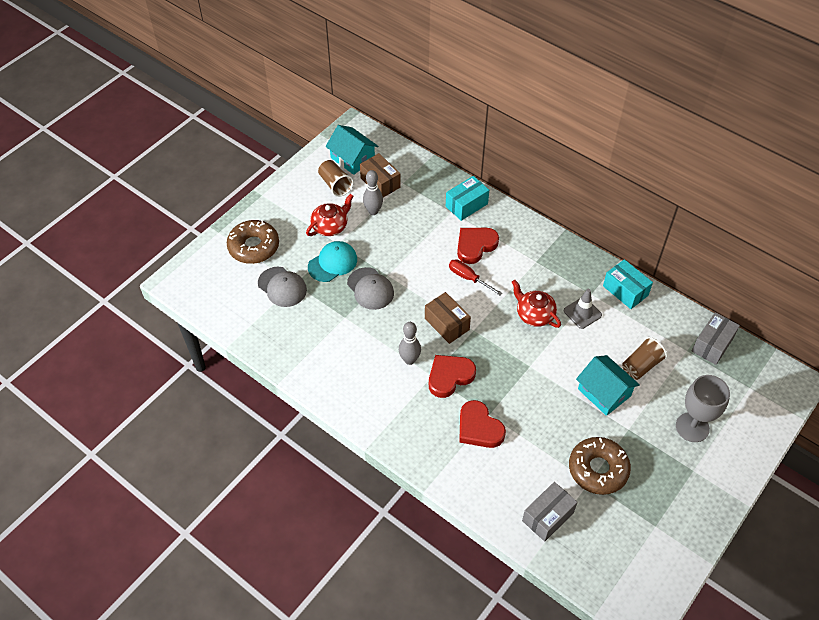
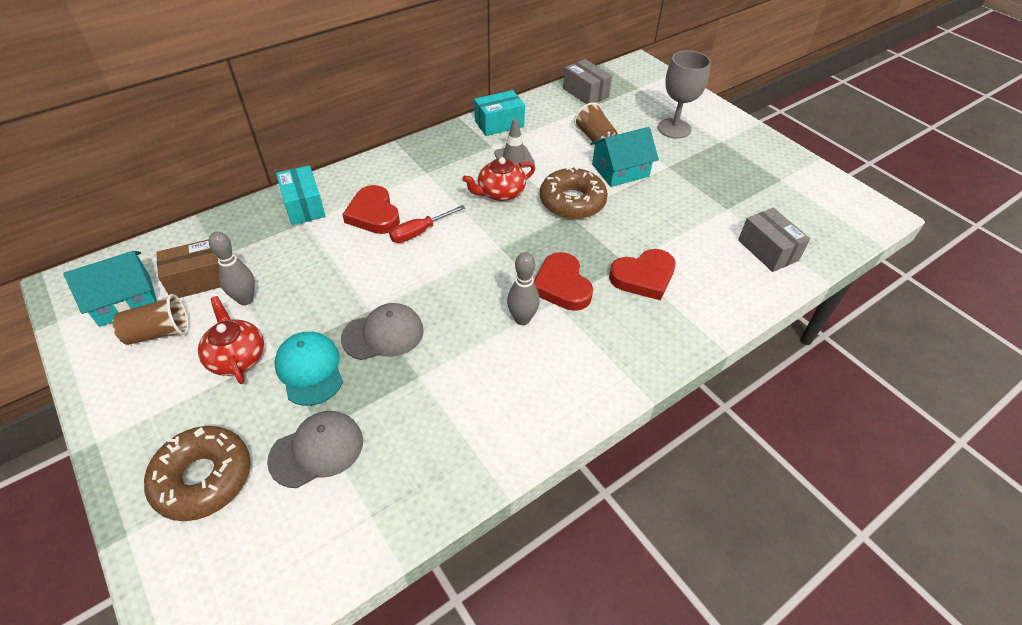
camera: 75 degrees left, 5 degrees down
(447, 324) = (480, 269): brown box -> none
(598, 469) = (713, 199): brown donut -> brown donut (572, 201)

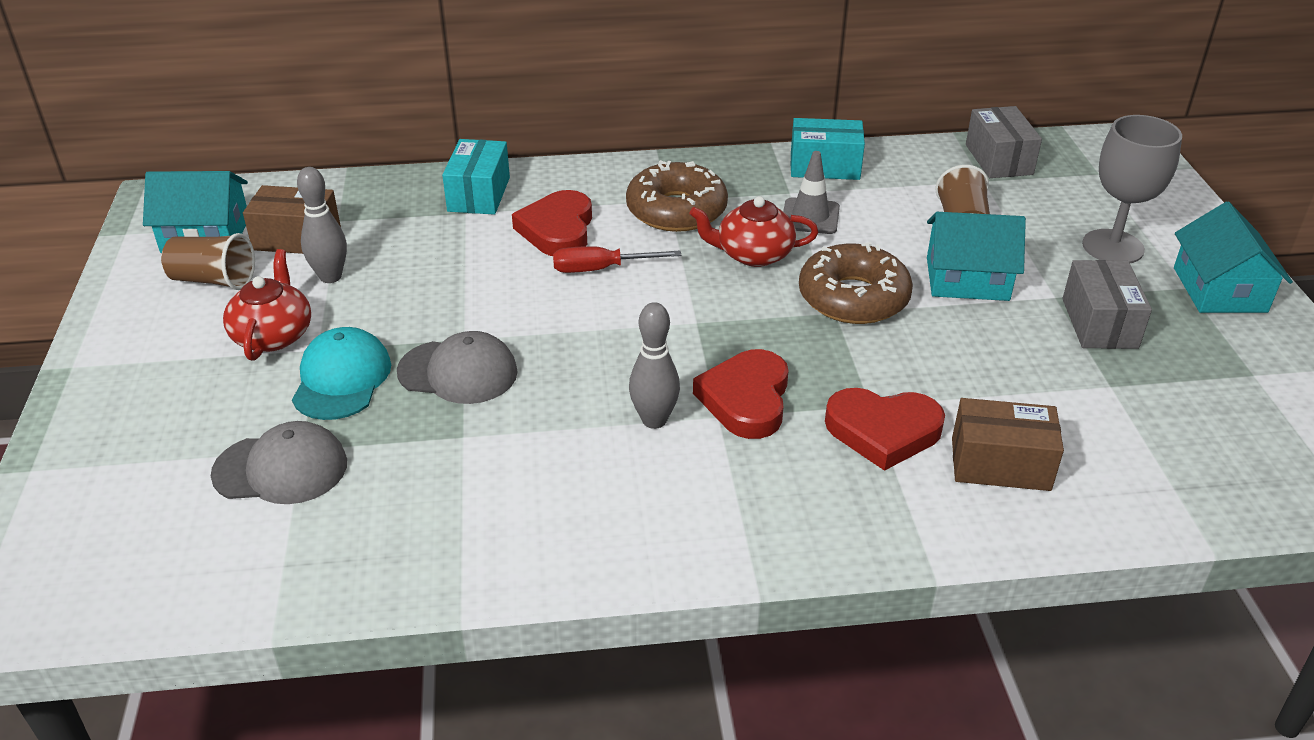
camera: 30 degrees right, 10 degrees down
(203, 478) = (143, 447): brown donut -> brown donut (676, 210)
(710, 273) = (1000, 464): none -> brown box
(736, 137) = (1219, 290): none -> turquoise house
(768, 250) = (1135, 467): grey box -> grey box (1099, 323)

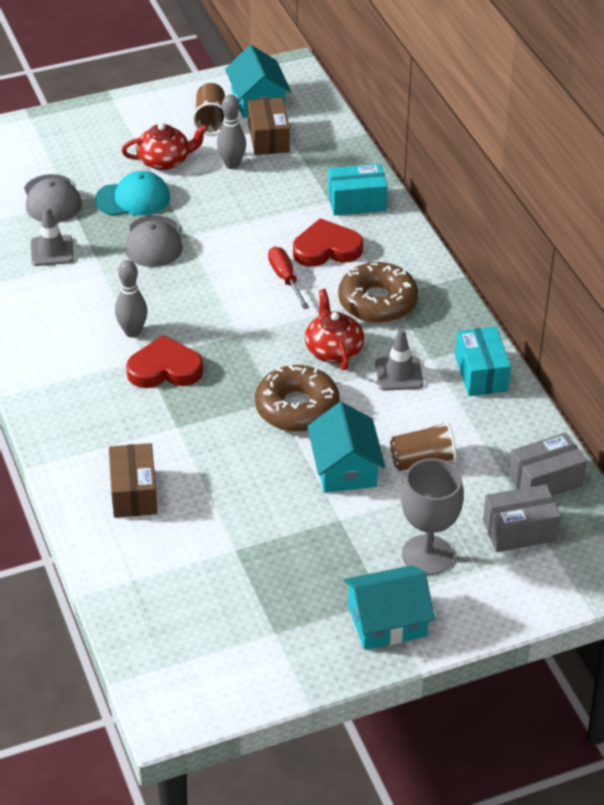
camera: 75 degrees right, 5 degrees up
(416, 485) = (52, 251): none -> grey traffic cone
(883, 431) = (151, 435): red heart -> none
(1099, 323) = (312, 545): grey box -> grey box (519, 530)

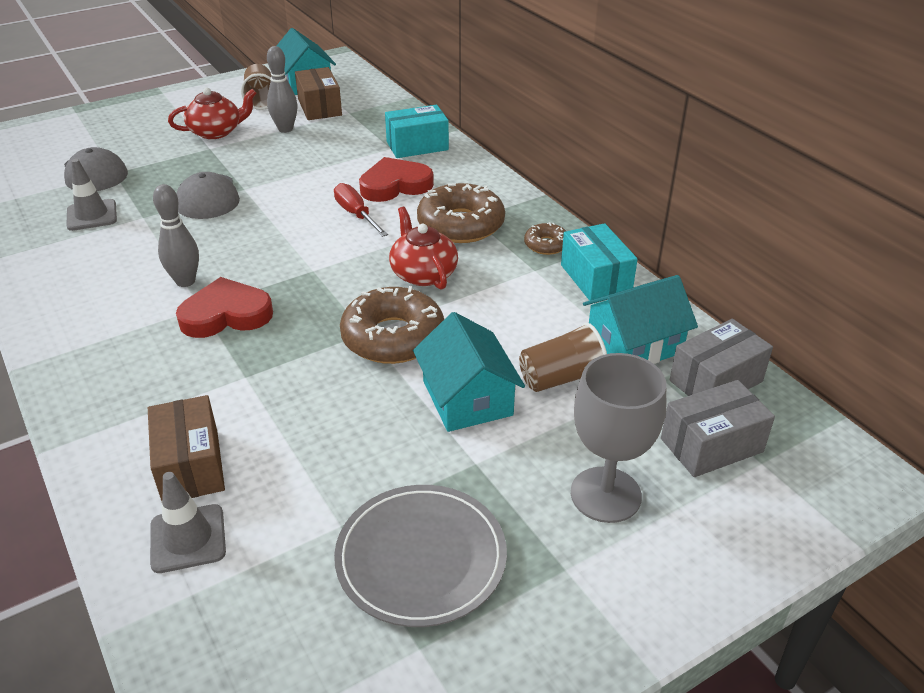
camera: 10 degrees left, 5 degrees down
(133, 198) = (183, 164): turquoise cap -> none
(286, 578) = (421, 557): none -> grey plate
(387, 621) = (581, 601): turquoise house -> turquoise house (634, 344)
(399, 374) = (504, 289): grey traffic cone -> grey traffic cone (188, 538)
(448, 333) = (546, 245): none -> brown donut

